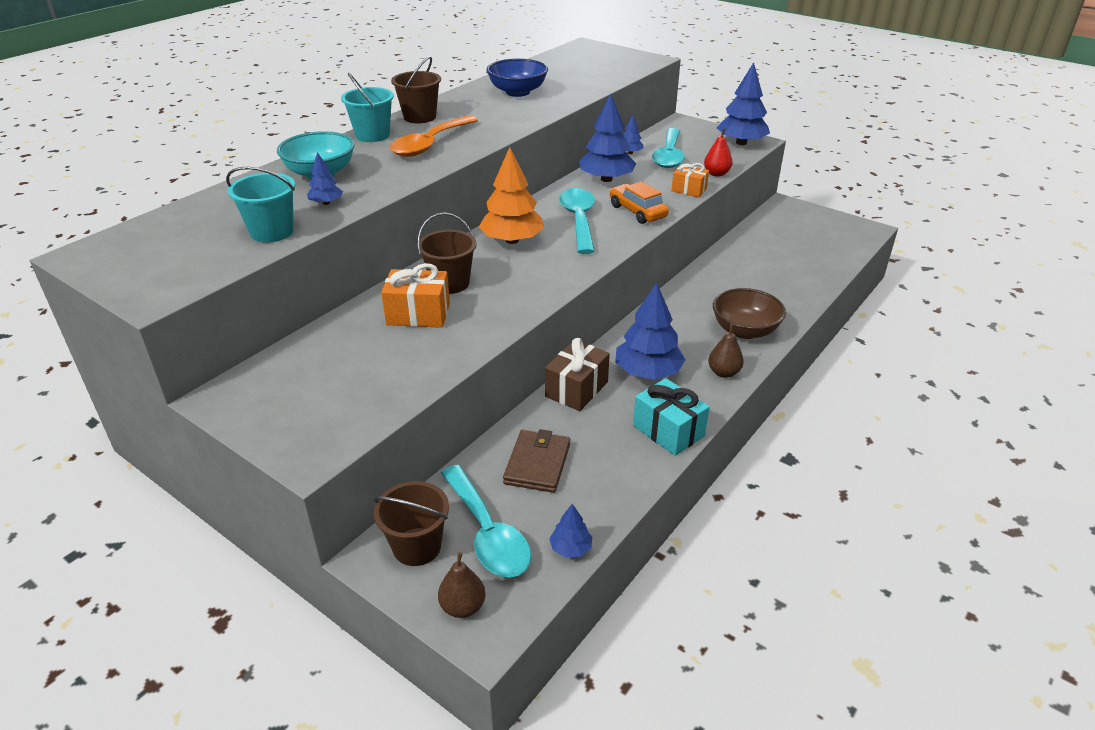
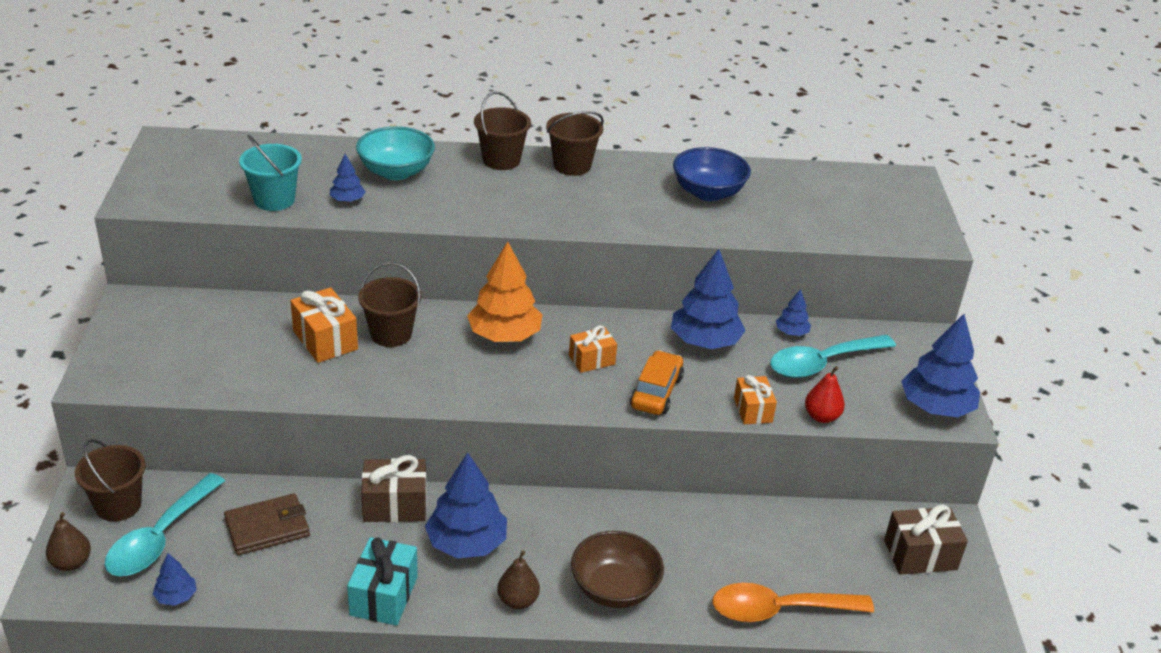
camera: 50 degrees right, 0 degrees up
(372, 135) = (501, 160): turquoise bucket -> brown bucket
(430, 144) = (519, 198): orange spoon -> orange spoon (779, 610)
(579, 220) = (591, 360): turquoise spoon -> orange gift
(801, 223) = (920, 555): none -> brown gift

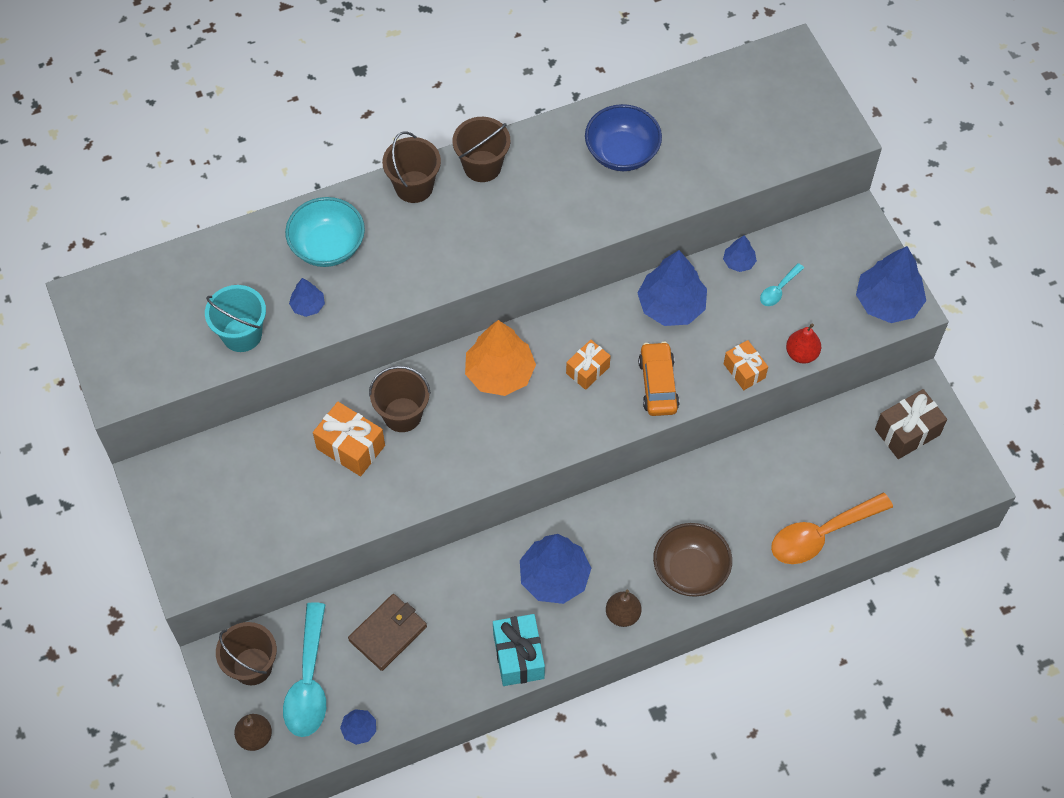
camera: 20 degrees left, 25 degrees up
(395, 505) = (476, 565): brown gift -> none
(822, 363) = (778, 290): turquoise spoon -> turquoise spoon, size x0.47

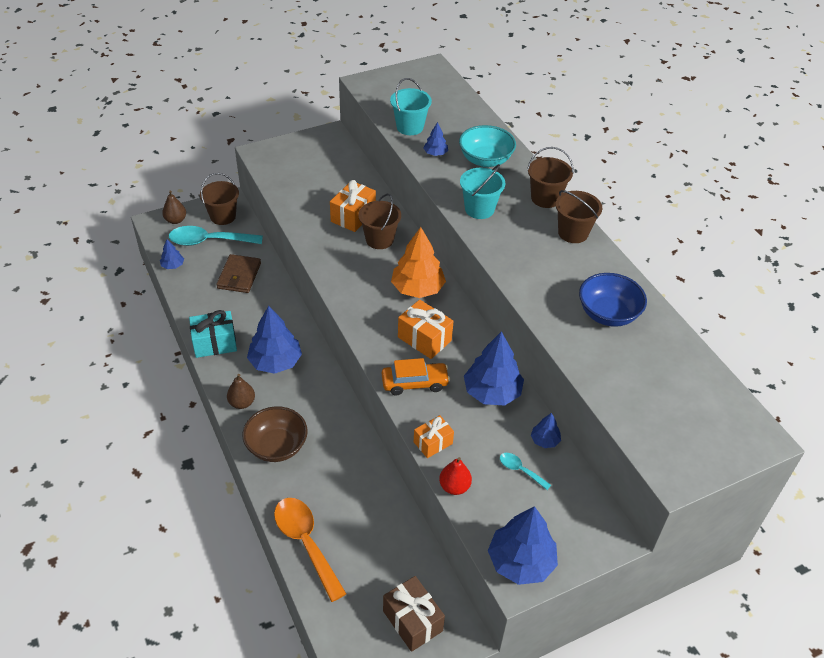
camera: 85 degrees right, 15 degrees down
(388, 633) = (239, 276): brown wallet -> brown wallet turned 60 degrees clockwise
(431, 263) = (479, 209): none -> turquoise bucket
(587, 370) = (424, 339): orange gift -> orange gift, size x1.51

